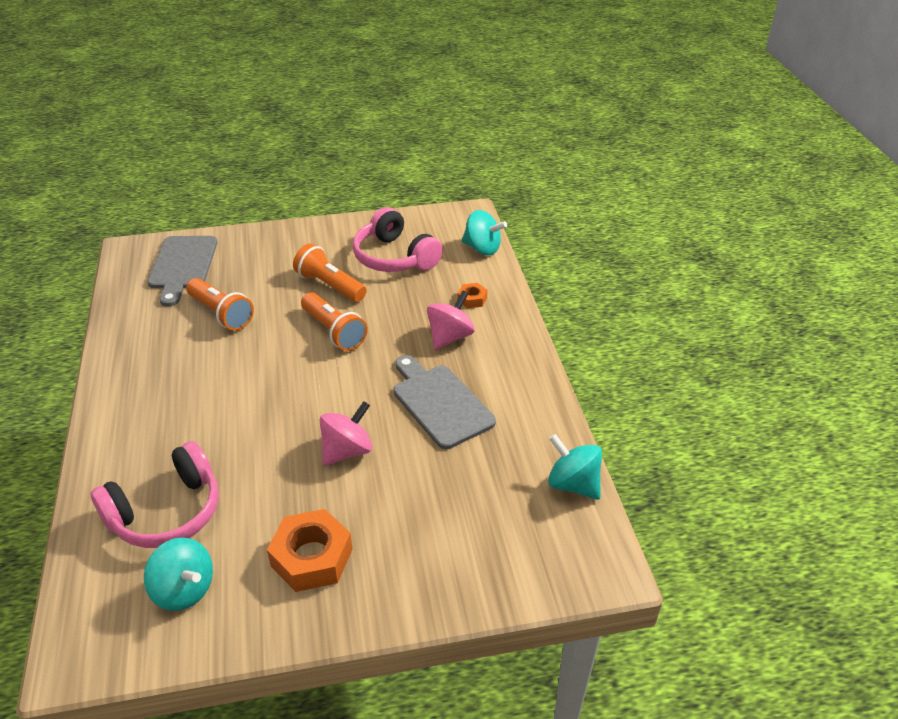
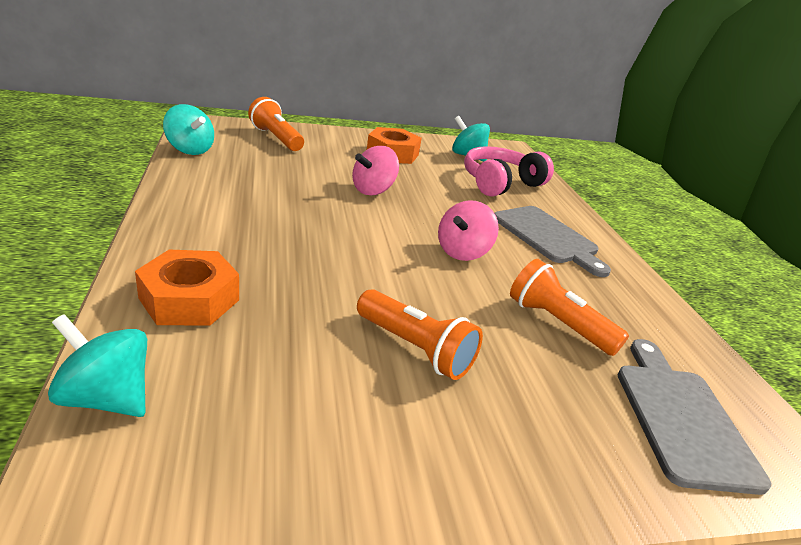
camera: 175 degrees right, 10 degrees down
(334, 331) = (398, 282): orange flashlight -> orange flashlight (276, 138)
(394, 257) = (299, 395): pink headphones -> none
(440, 403) = (281, 205): grey cutting board -> grey cutting board (548, 237)
(450, 337) = (247, 256): pink spinning top -> pink spinning top (462, 252)
(472, 299) = (189, 299): orange nut -> orange nut, size x2.00

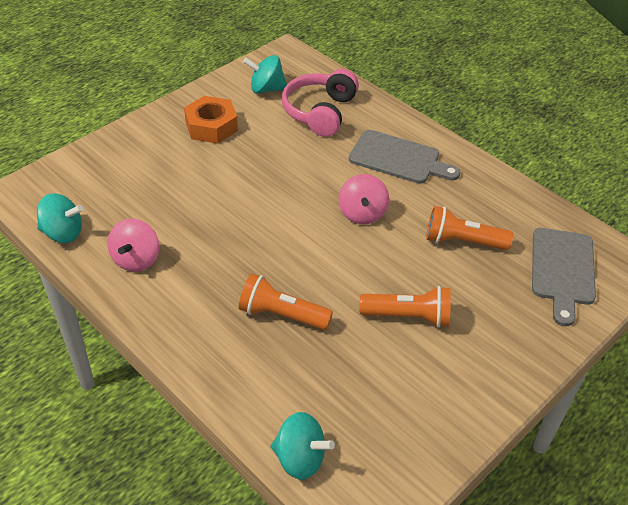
camera: 30 degrees left, 15 degrees up
(106, 397) = (300, 458): turquoise spinning top -> turquoise spinning top turned 150 degrees counterclockwise
(189, 299) = (256, 371): orange nut -> none
(276, 138) = (105, 169): orange flashlight -> orange flashlight (282, 315)
(373, 190) = (246, 186): pink spinning top -> pink spinning top (136, 259)
(681, 418) = (562, 270): grey cutting board -> grey cutting board turned 135 degrees counterclockwise

